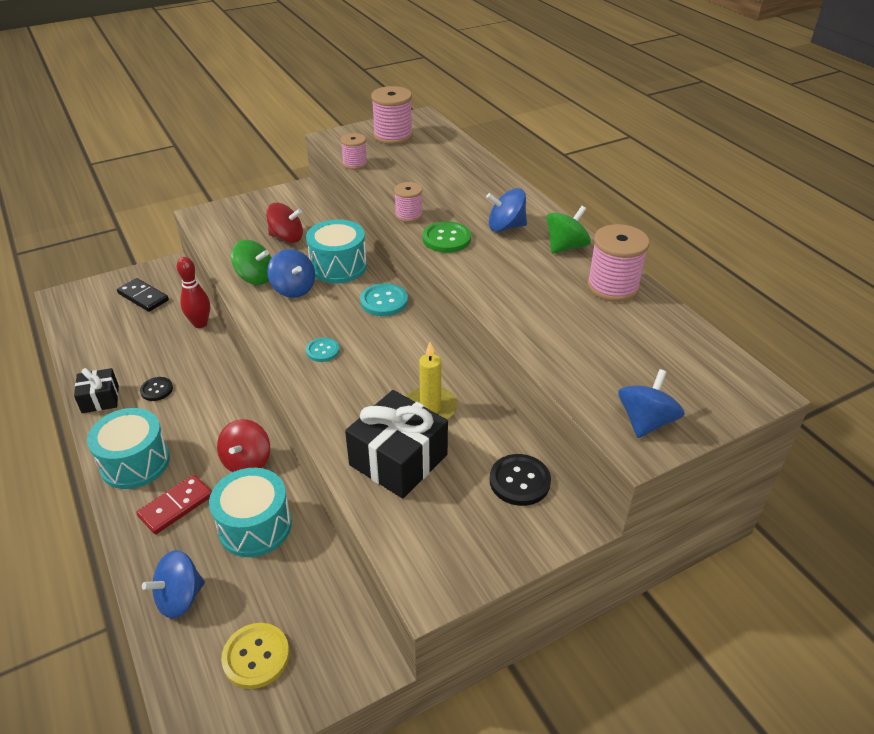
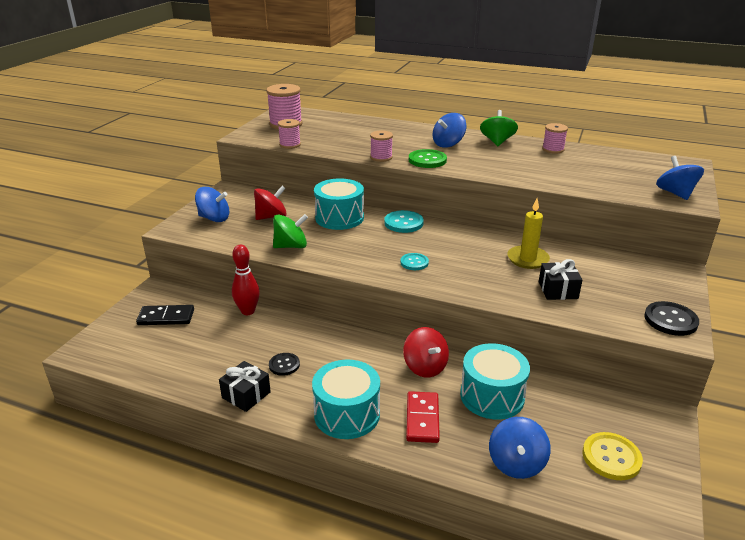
camera: 40 degrees left, 10 degrees down
(293, 289) = (331, 241): blue spinning top -> blue spinning top (214, 218)
(398, 460) = (558, 290): black gift -> black gift, size x0.57
(519, 481) = (628, 267): black button -> black button (670, 320)
(612, 286) = (553, 149): pink spool -> pink spool, size x0.60

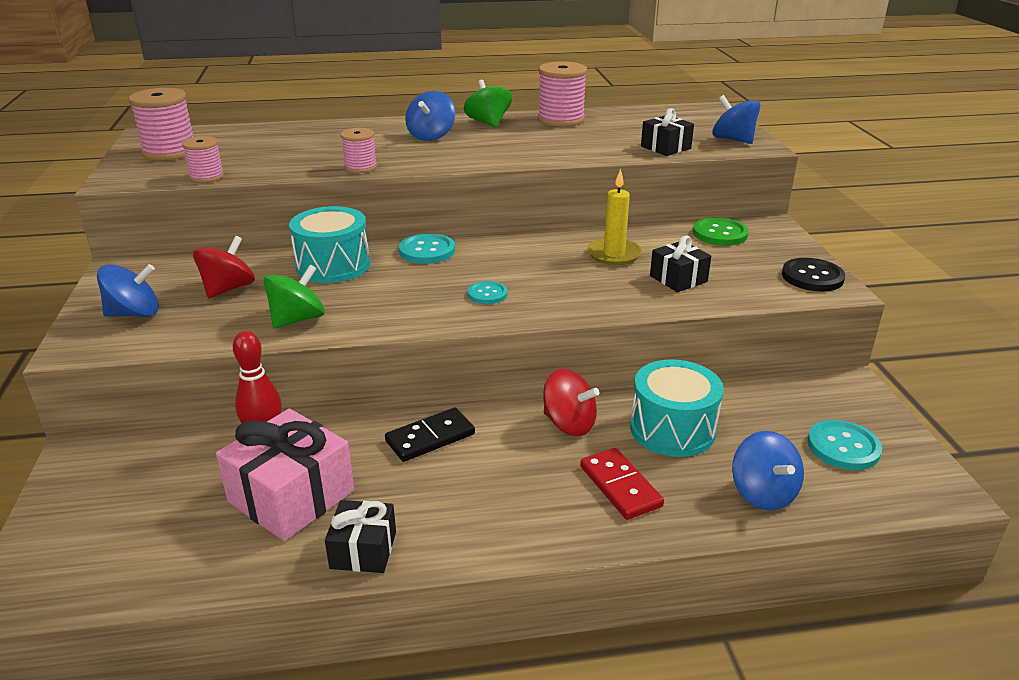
camera: 30 degrees left, 0 degrees up
(166, 317) = (133, 489): black domino -> black domino (430, 438)
(234, 350) = (291, 496): none -> pink gift
(284, 365) = (384, 489): black button -> none
(347, 414) = (525, 518): turquoise drum -> none
(427, 160) = (426, 159): green button -> green button (720, 234)
(553, 149) = (561, 120): pink spool -> pink spool, size x1.67
(610, 188) = (665, 147): none -> black gift
(611, 457) = (843, 447): yellow button -> turquoise button

